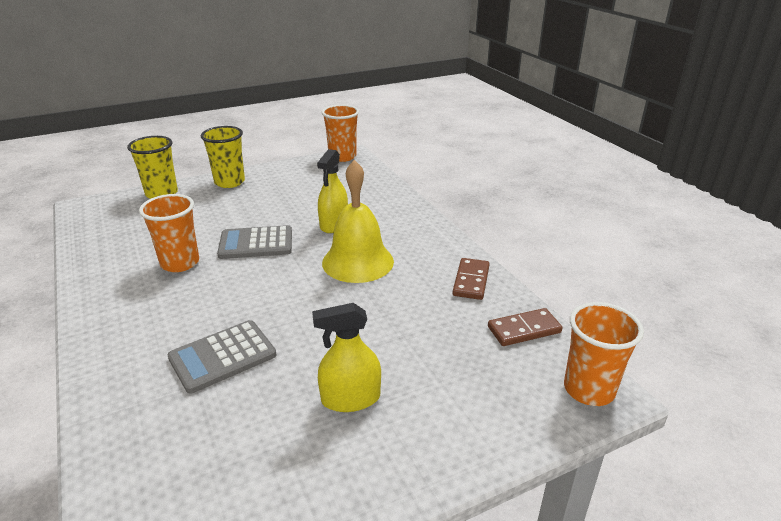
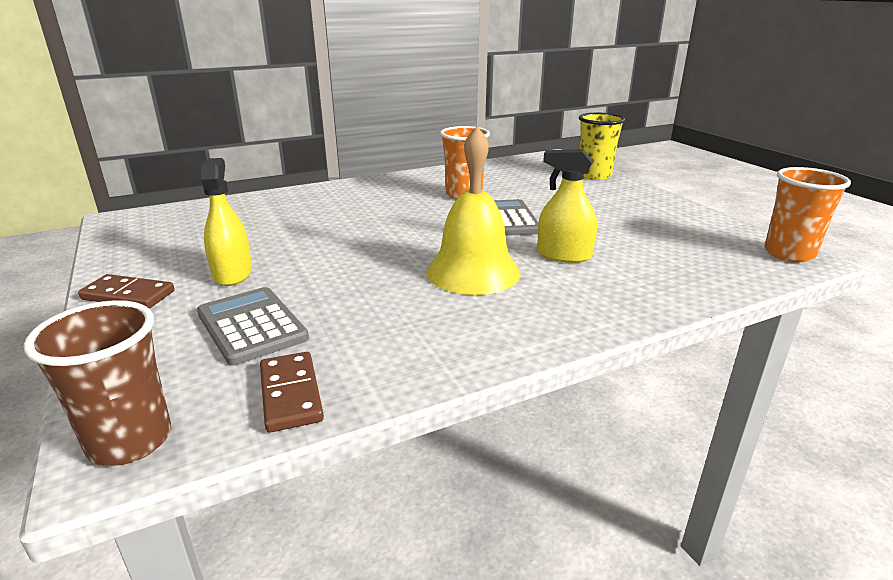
camera: 90 degrees right, 5 degrees down
(222, 356) = (319, 222): grey calculator -> grey calculator (251, 326)
(229, 182) = (642, 197): yellow cup -> none
(471, 281) = (425, 355): brown domino -> brown domino (128, 295)
(589, 389) = (130, 441): orange cup -> brown cup

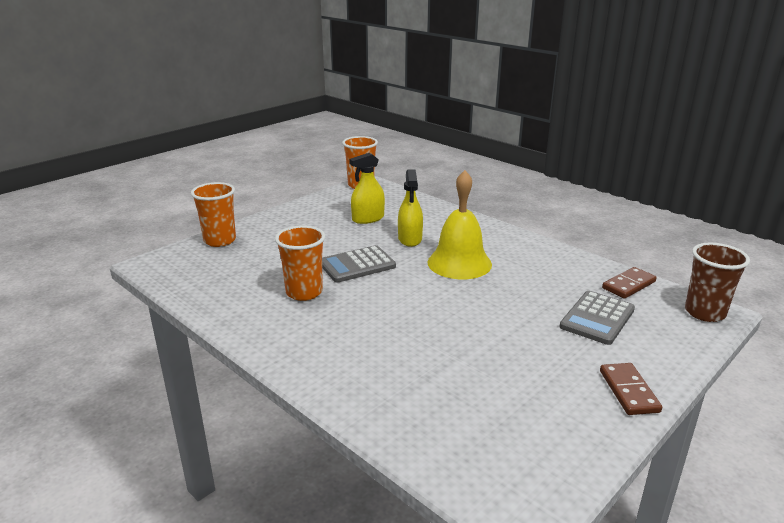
camera: 110 degrees left, 0 degrees up
(232, 274) = (551, 356): yellow spray bottle -> yellow spray bottle (368, 218)
(594, 175) = (220, 240): yellow cup -> orange cup

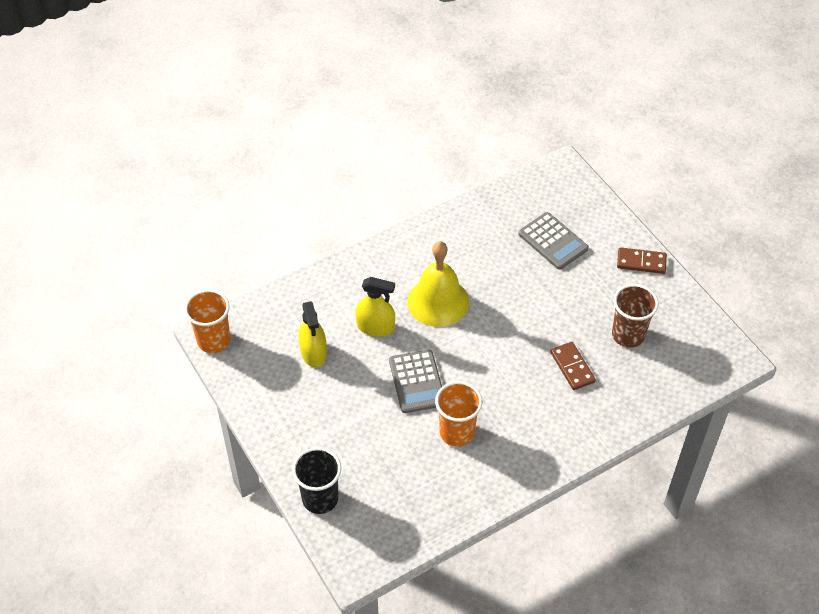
camera: 75 degrees left, 25 degrees up
(220, 240) = (320, 499): orange cup -> black cup
(629, 285) = (511, 200): brown domino -> brown domino (572, 367)
(704, 312) = (562, 175): brown cup -> brown cup (628, 335)

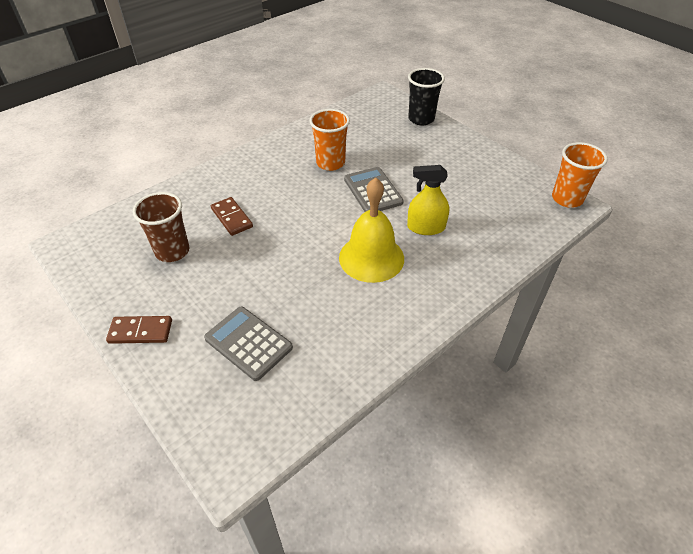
camera: 170 degrees right, 5 degrees down
(313, 352) = (473, 201): yellow spray bottle -> none

